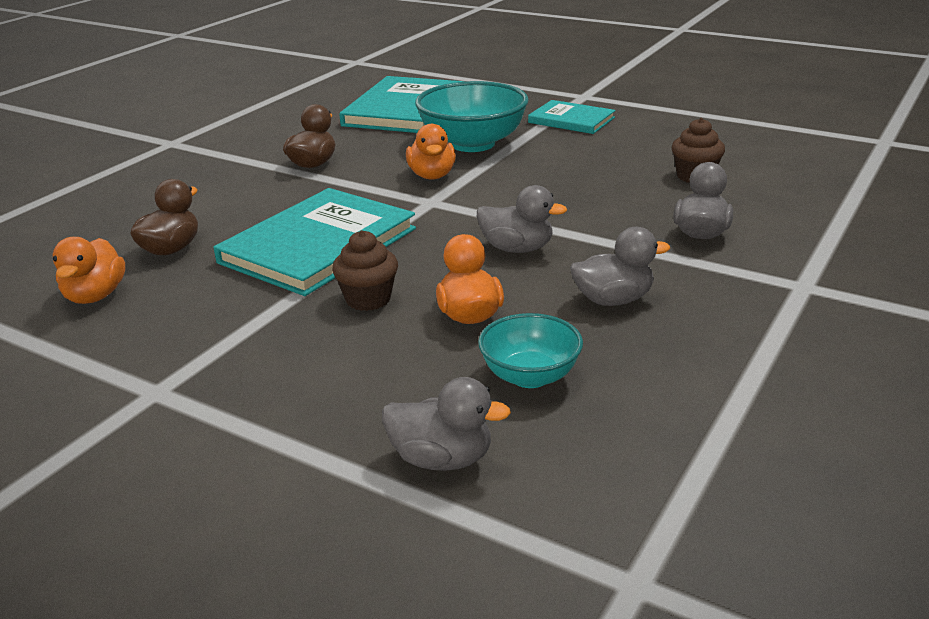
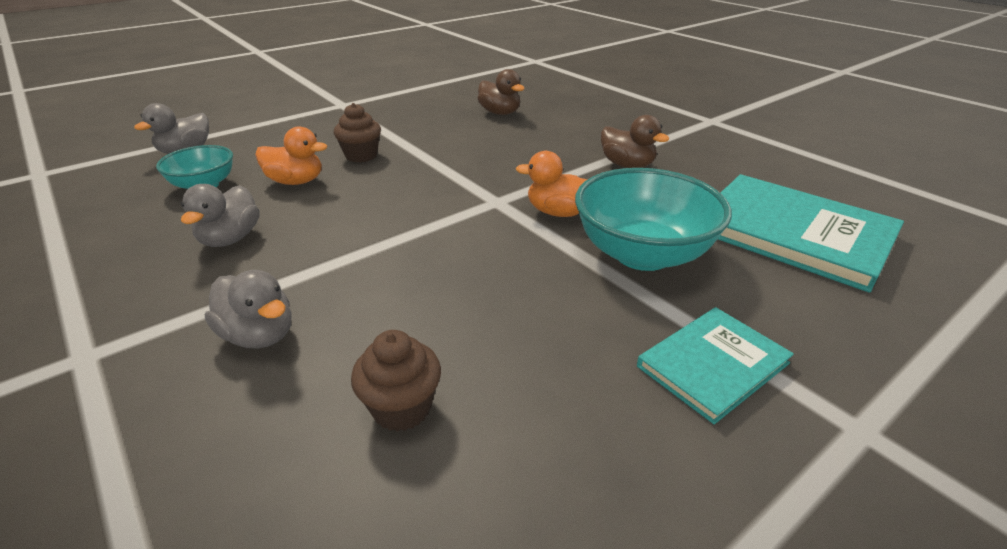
camera: 110 degrees right, 5 degrees up
(95, 296) = (458, 96): orange duck -> none
(318, 245) = (458, 150): turquoise book -> none
(517, 249) = (363, 220): grey duck -> none

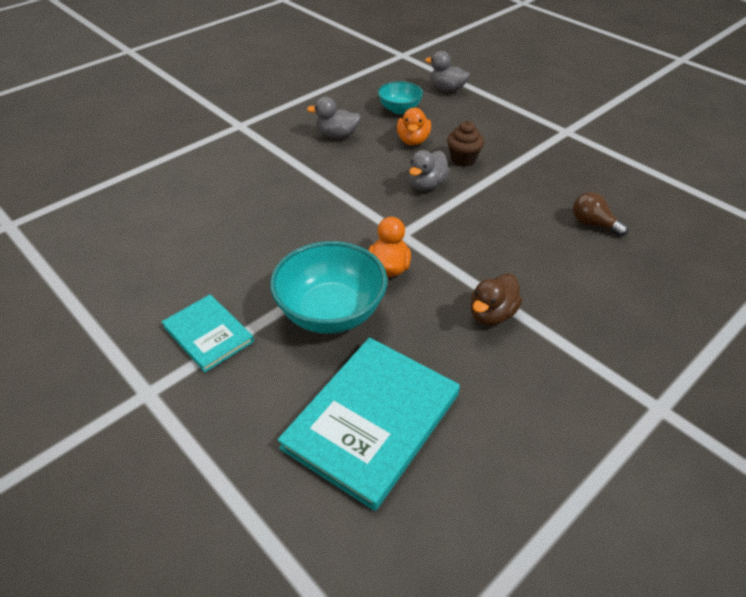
camera: 85 degrees right, 10 degrees up
(259, 335) = (250, 166): grey duck -> grey duck (426, 185)
(402, 408) = (194, 217): brown cupcake -> none
(500, 113) = (593, 224): brown duck -> brown light bulb

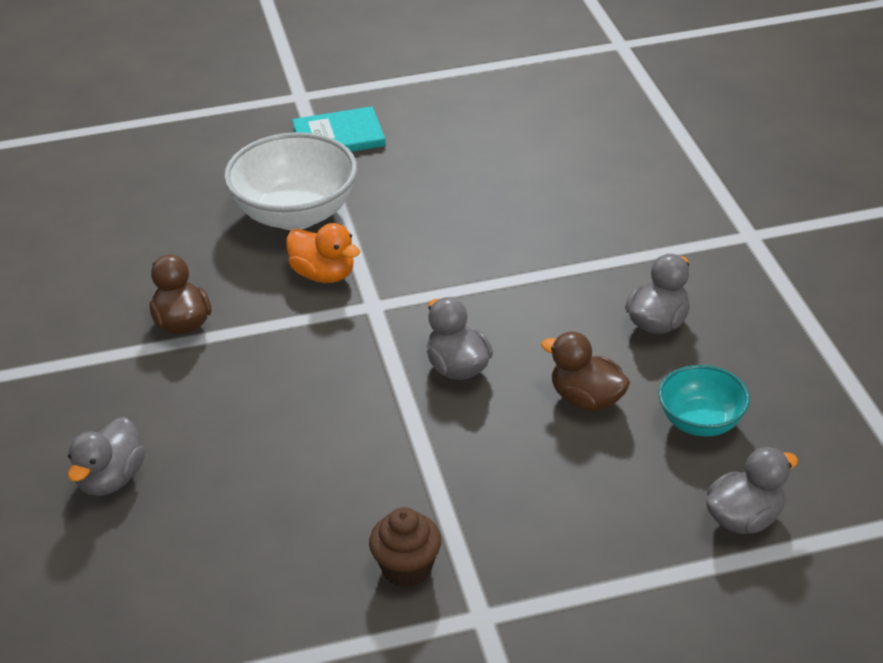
camera: 120 degrees right, 5 degrees down
(331, 312) = (295, 214): turquoise bowl -> white bowl
(372, 421) = (147, 201): turquoise book -> none
(413, 140) = (586, 399): orange duck -> brown duck
(463, 159) = (493, 434): brown cupcake -> brown cupcake (407, 568)
(593, 224) = (232, 498): brown light bulb -> none
(636, 276) = (111, 479): none -> grey duck

